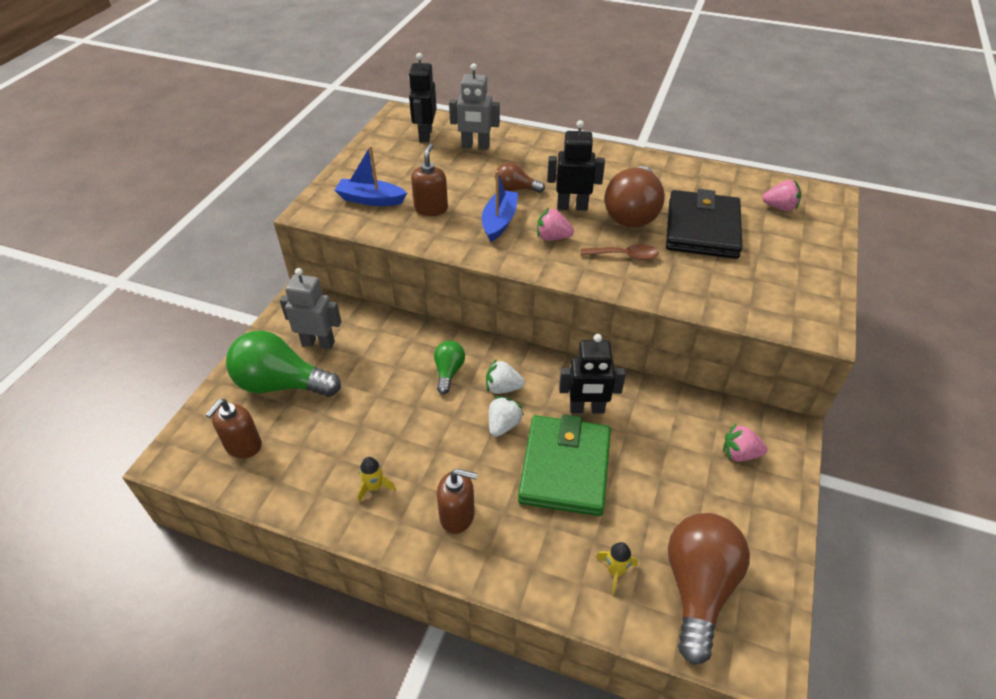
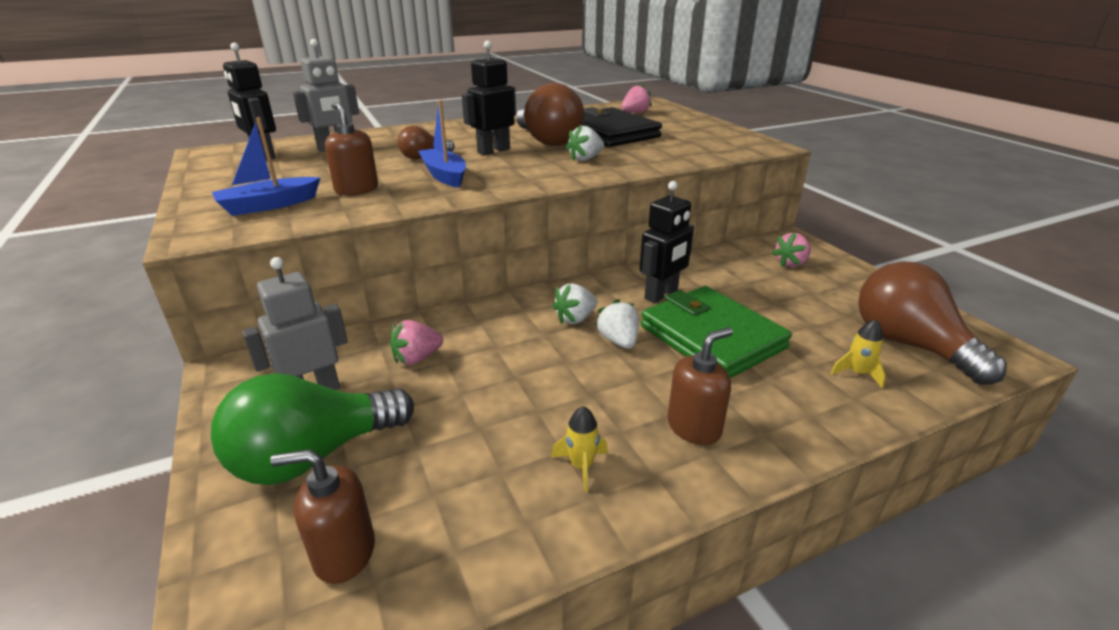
camera: 45 degrees left, 15 degrees down
(243, 446) = (344, 553): brown soap dispenser -> brown soap dispenser turned 105 degrees clockwise
(448, 372) = (507, 335): green light bulb -> none
(552, 237) = (510, 168): pink strawberry -> pink strawberry (417, 358)
(624, 256) = (585, 159): brown spoon -> white strawberry

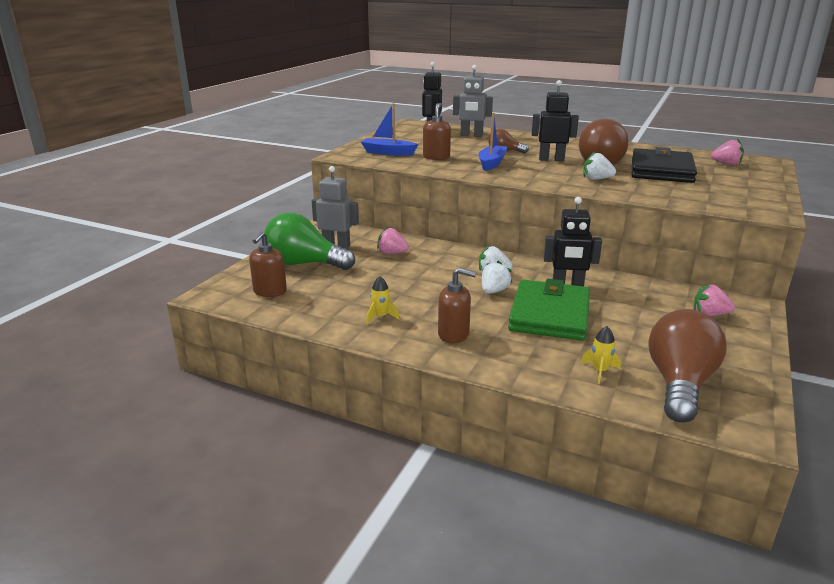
camera: 50 degrees right, 5 degrees down
(344, 553) = (270, 292): brown soap dispenser -> brown soap dispenser turned 120 degrees counterclockwise

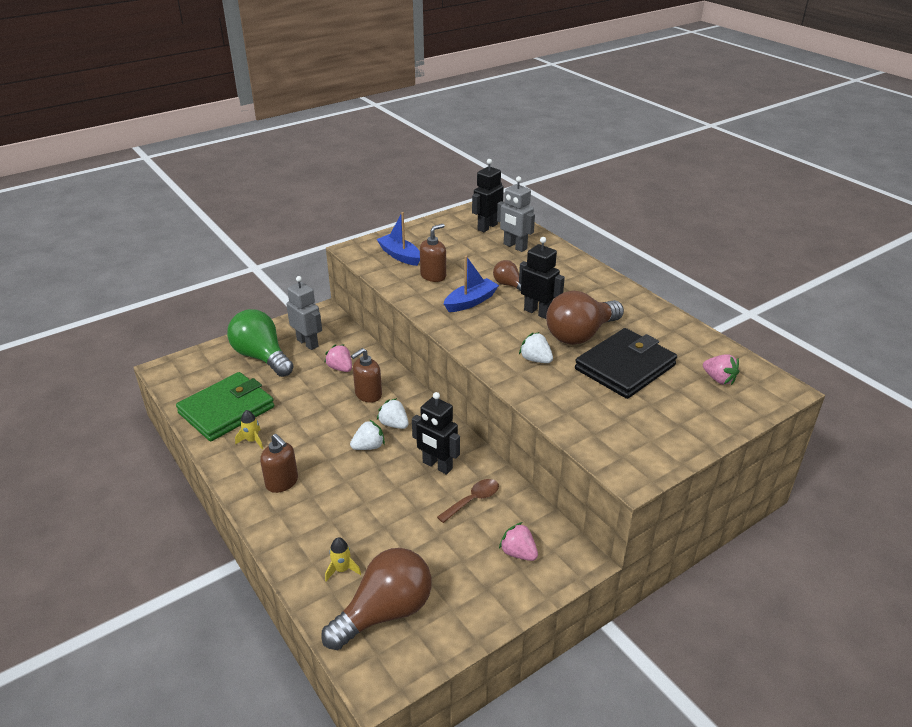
camera: 30 degrees right, 10 degrees up
(270, 292) = (206, 381): brown soap dispenser -> brown soap dispenser (368, 394)
(550, 315) = (380, 493): green wallet -> green wallet (227, 410)
(627, 297) = (473, 500): none -> brown spoon

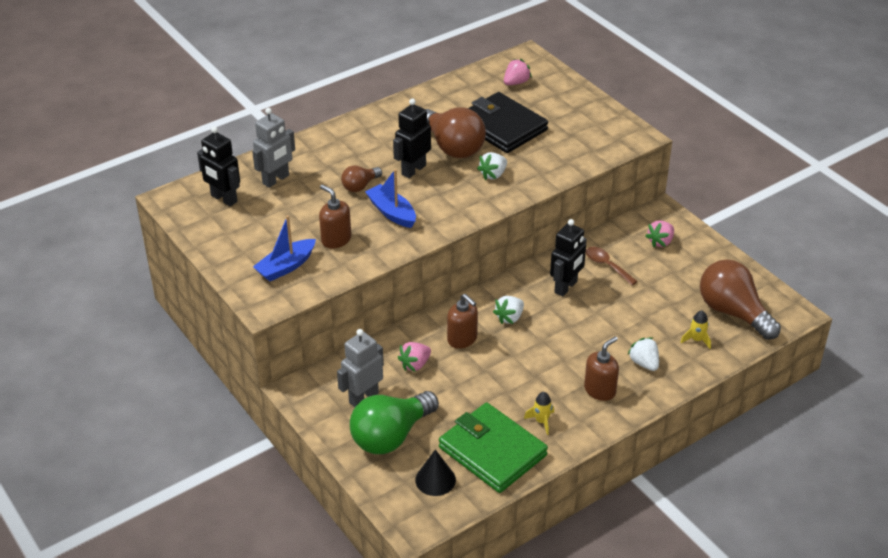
camera: 90 degrees left, 5 degrees up
(207, 379) = (435, 480): none -> black cone
(369, 446) = (544, 333): white strawberry -> white strawberry (644, 363)

